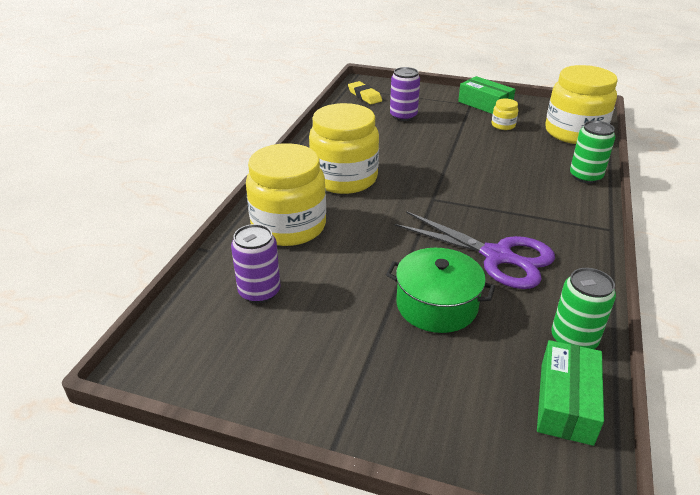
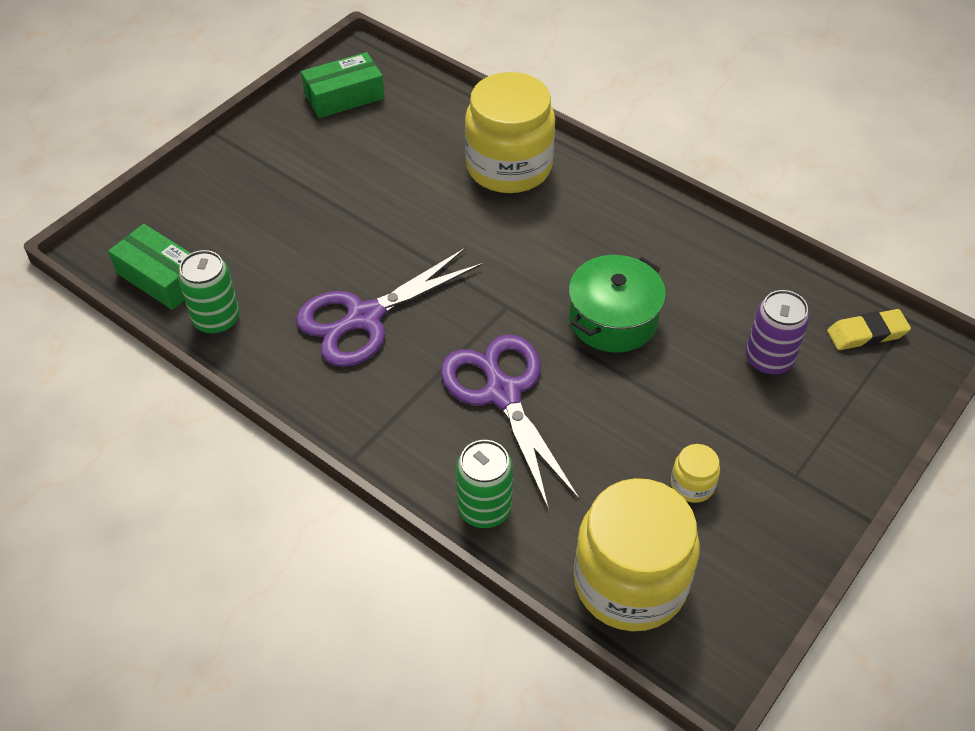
camera: 110 degrees right, 15 degrees up
(259, 292) = (411, 128): purple can -> none
(344, 178) = (593, 236): yellow jar -> none
(436, 305) = (321, 240): green pot -> green pot (613, 319)
(485, 104) = (788, 498): green box -> green box (344, 96)
(504, 186) = (503, 393): none -> purple scissors

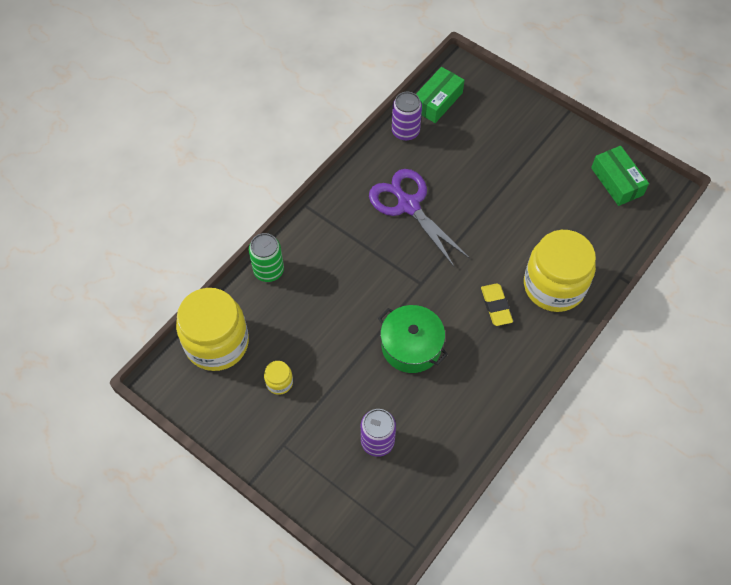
camera: 90 degrees right, 10 degrees up
(216, 319) = (405, 131): green can -> purple can
(503, 393) = (349, 280): purple scissors -> none
(866, 333) = (401, 513): yellow eraser -> yellow eraser (496, 306)

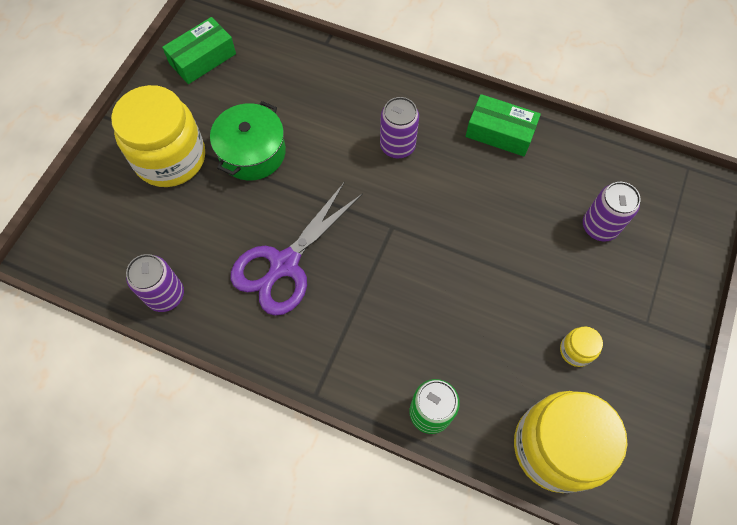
camera: 105 degrees left, 5 degrees up
(411, 346) = (475, 218): green pot -> green pot (252, 152)
(437, 101) = (107, 266): green box -> green box (500, 132)
(496, 306) = (397, 146): yellow eraser -> purple can
(554, 286) = (355, 97): yellow jar -> yellow jar (170, 158)

